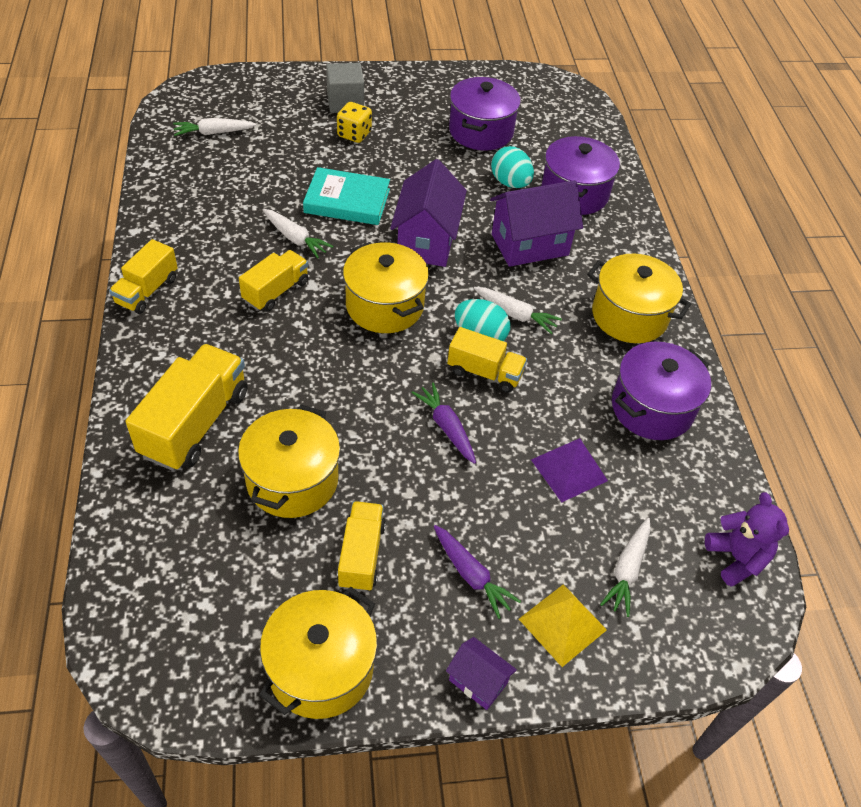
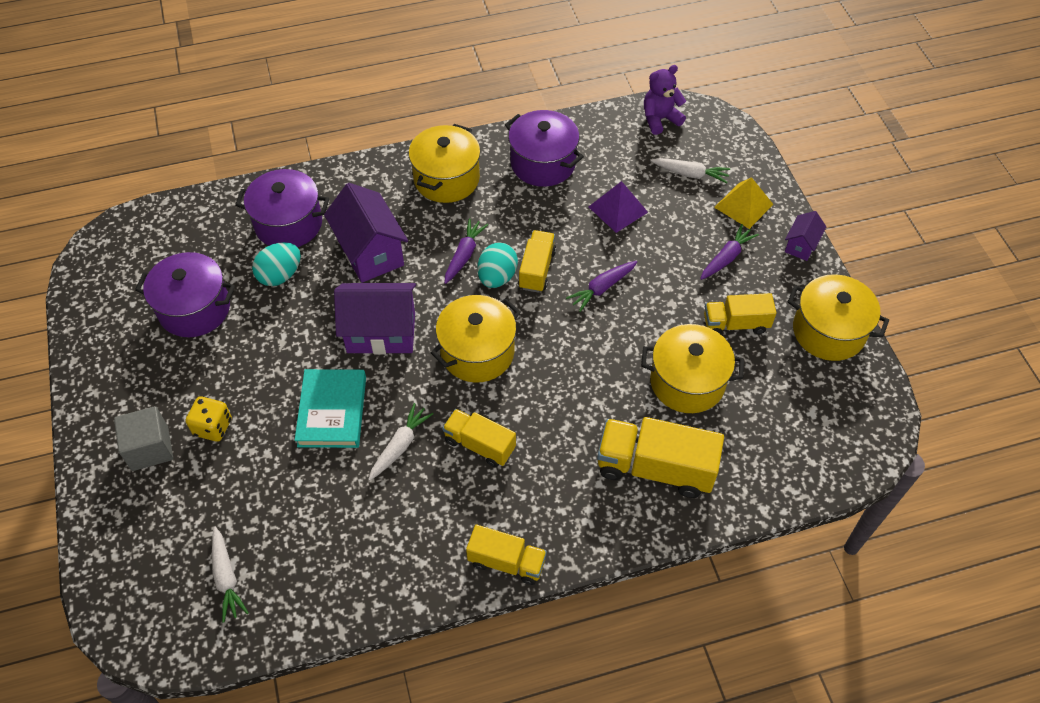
camera: 95 degrees left, 5 degrees up
(515, 314) = (464, 255): white carrot -> purple carrot

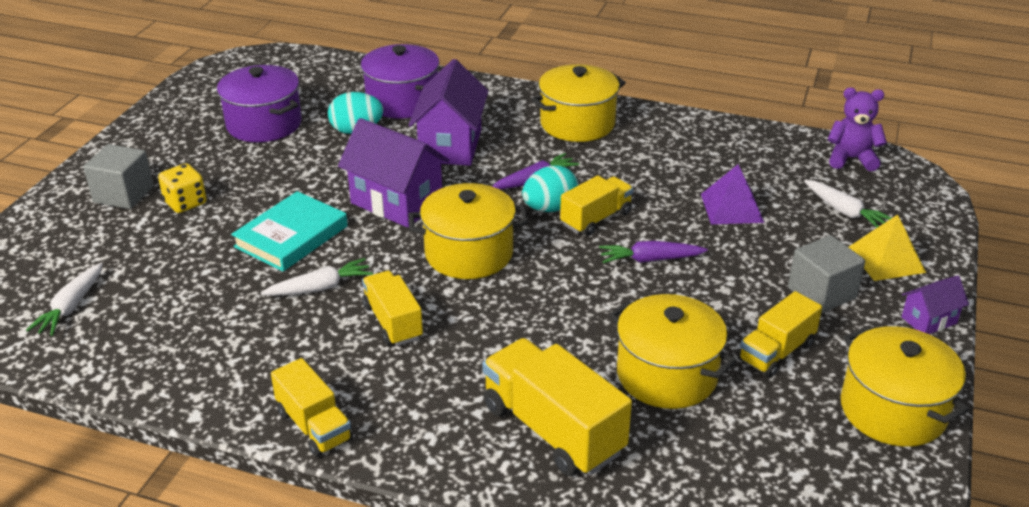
camera: 35 degrees right, 20 degrees down
(543, 163) = (686, 146): purple pot -> none
(726, 257) = (821, 293): purple carrot -> grey cube
(735, 324) = (776, 352): yellow truck -> yellow truck turned 75 degrees counterclockwise

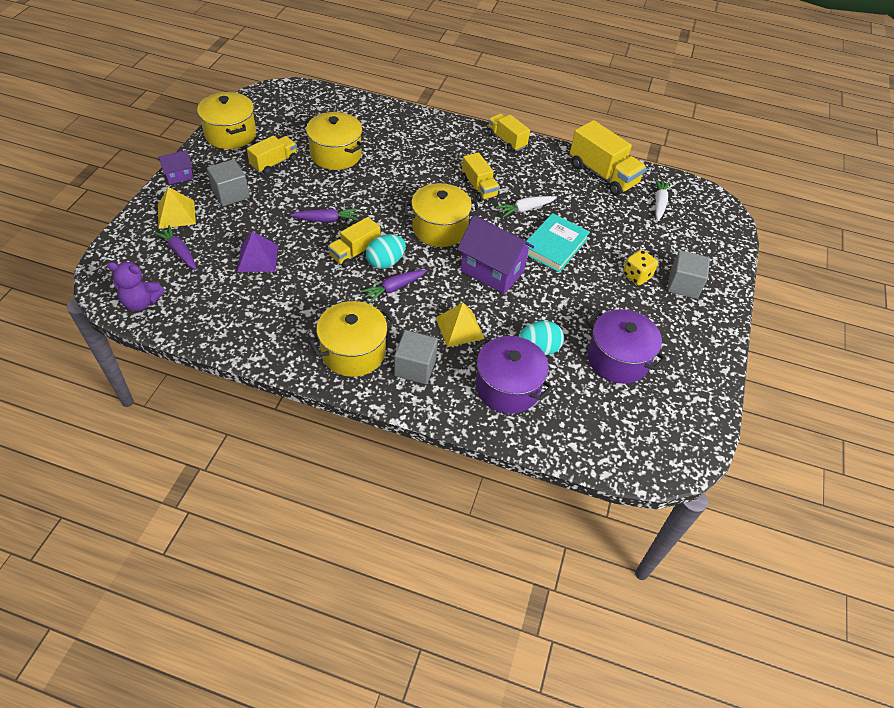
camera: 175 degrees right, 15 degrees up
(450, 145) = (459, 328): purple house -> yellow pyramid
(505, 113) = (415, 367): none -> grey cube
(553, 429) = (396, 134): yellow truck -> yellow truck (602, 174)
(845, 211) = (179, 252): white carrot -> purple carrot

